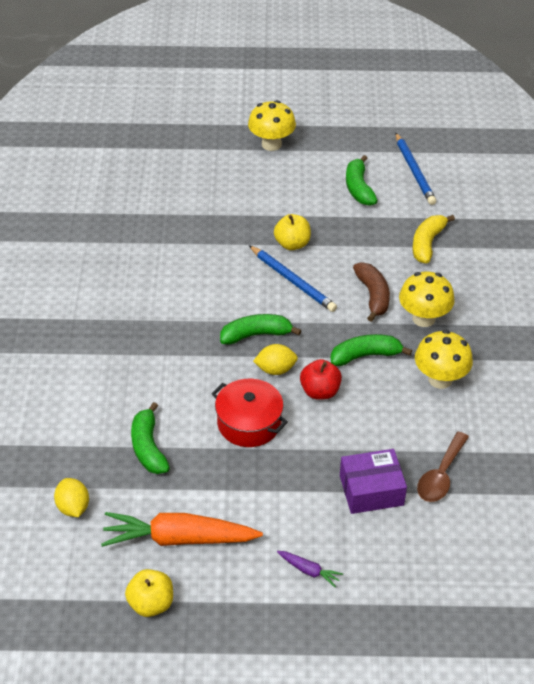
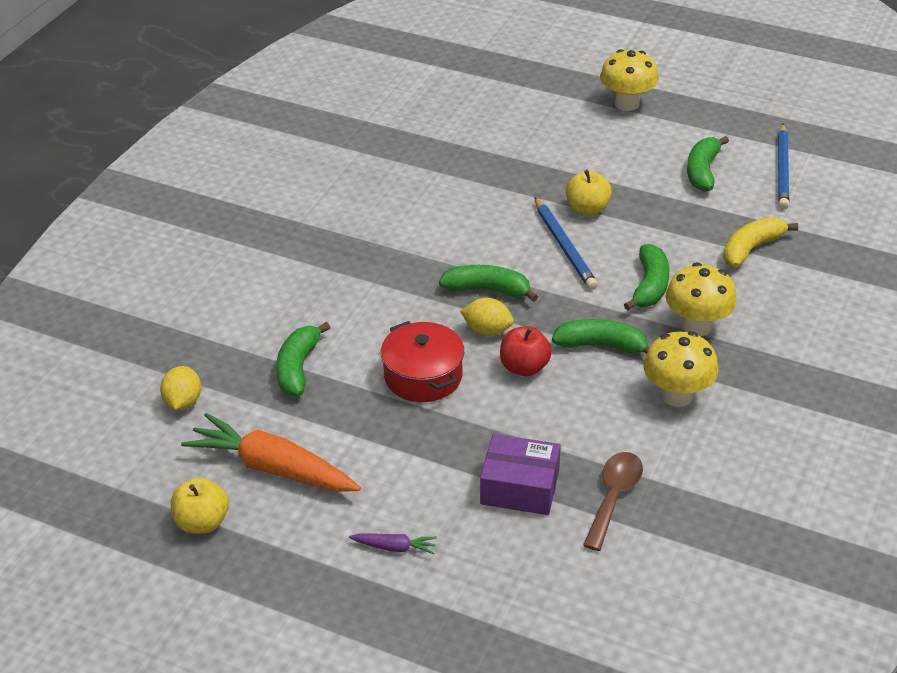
camera: 25 degrees right, 5 degrees down
(309, 571) = (394, 547): purple carrot -> purple carrot turned 45 degrees counterclockwise
(373, 296) = (650, 286): brown banana -> green banana
(441, 475) = (614, 497): brown spoon -> brown spoon turned 150 degrees clockwise

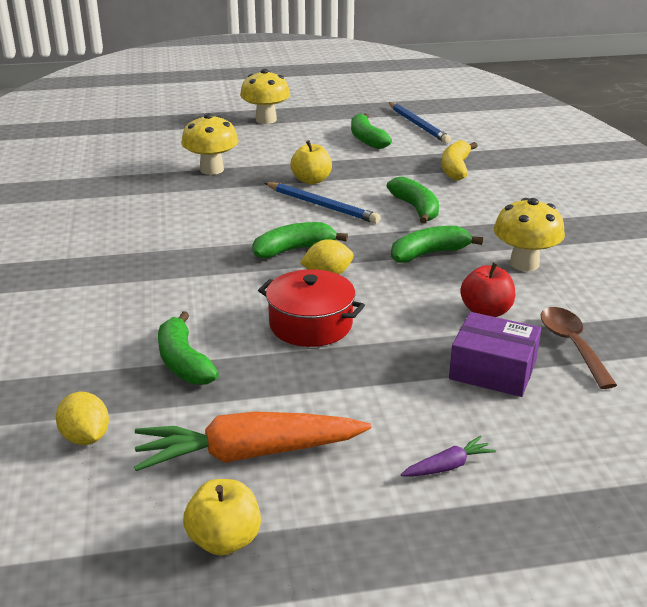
camera: 35 degrees left, 10 degrees down
(520, 487) = (493, 370): purple box -> purple box turned 45 degrees clockwise
(524, 367) = (388, 288): red apple -> red apple (486, 311)
(697, 326) = (480, 220): yellow mushroom -> yellow mushroom (212, 169)

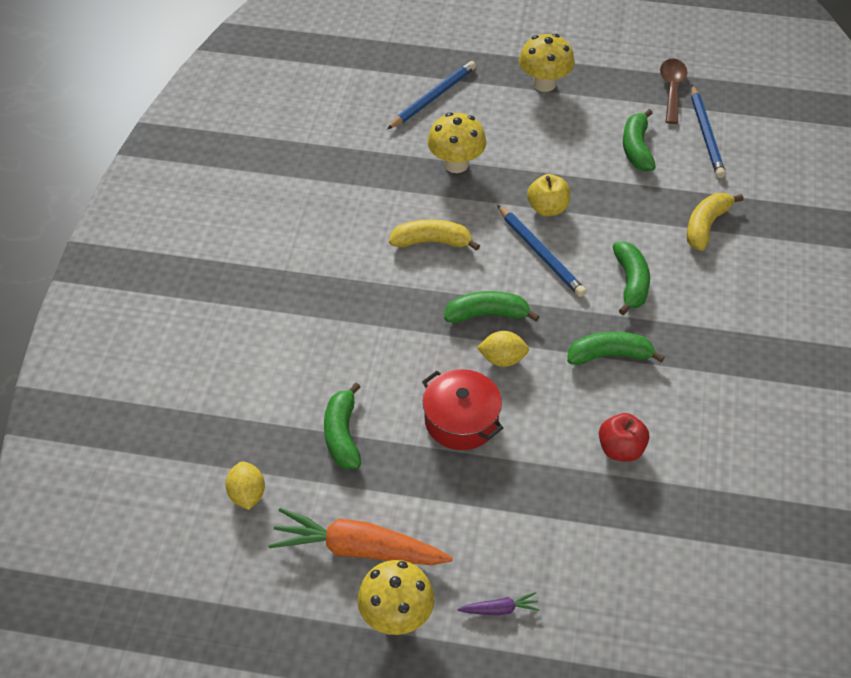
camera: 20 degrees right, 20 degrees up
(170, 139) = (433, 98): none -> blue pencil
(213, 215) = (432, 242): none -> yellow banana
(224, 540) = (314, 623): yellow apple -> none
(493, 370) = (588, 521): purple box -> none
(524, 264) = (692, 395): yellow mushroom -> yellow mushroom (396, 617)
(572, 345) = (673, 514): brown spoon -> brown spoon (672, 89)

